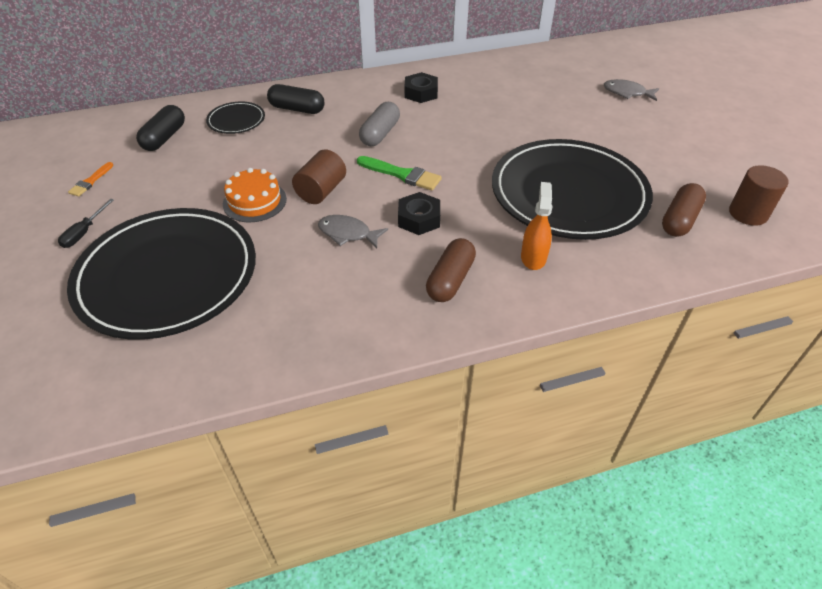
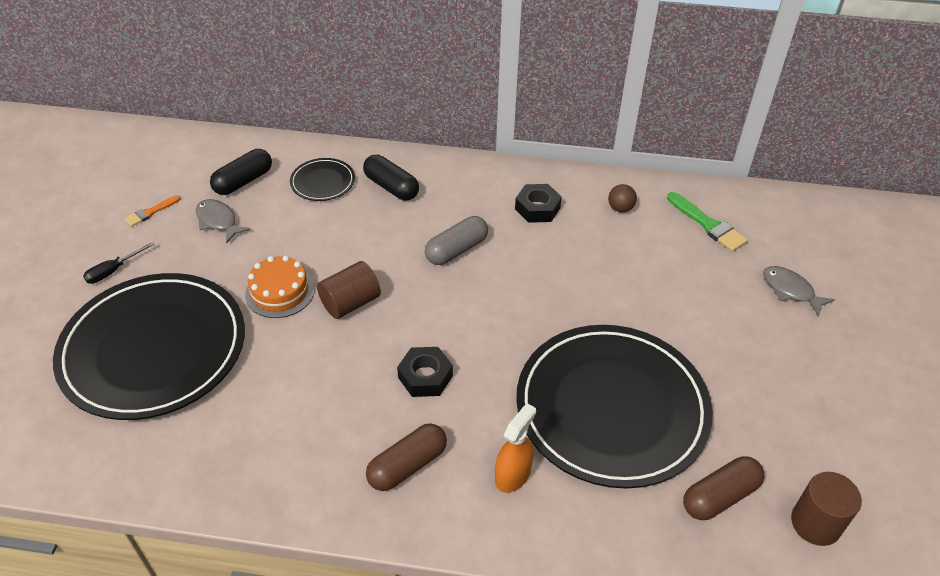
camera: 25 degrees right, 0 degrees up
(348, 233) = (343, 366): grey fish -> grey fish (218, 221)
(402, 174) = (445, 312): green brush -> green brush (708, 224)
(480, 78) = (620, 208): none -> brown ball

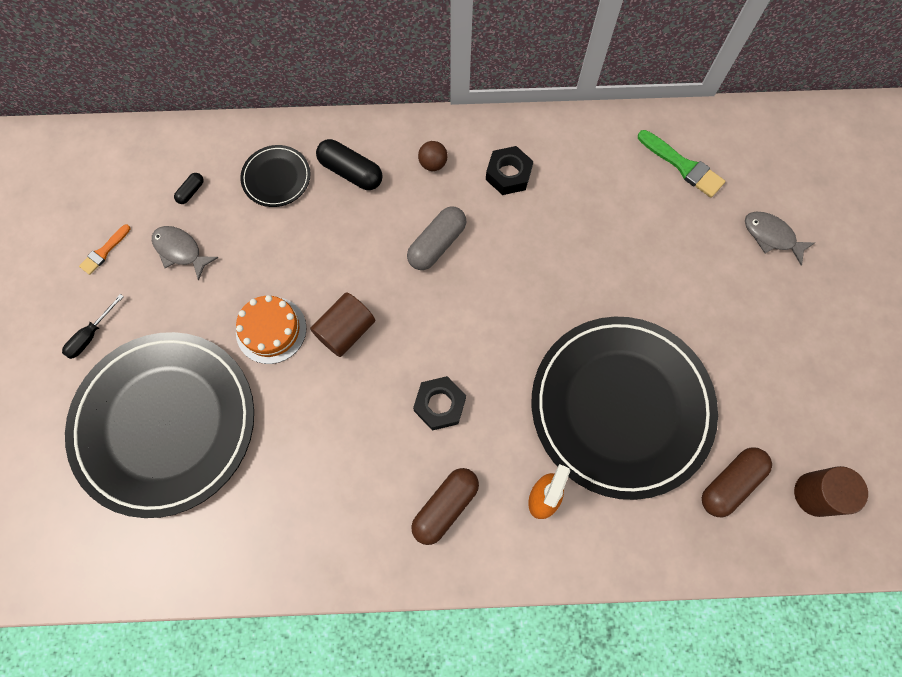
camera: 10 degrees left, 25 degrees up
(243, 181) = (191, 191): black capsule -> black capsule, size x0.50
(620, 208) = (592, 160): brown ball -> brown ball (433, 164)

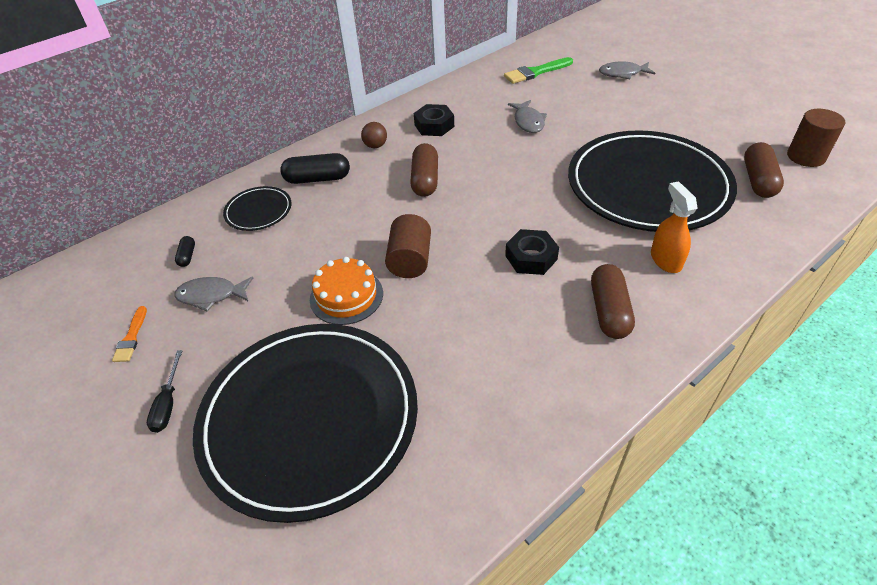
camera: 35 degrees left, 25 degrees down
(437, 244) = (425, 180): grey capsule -> brown capsule
(600, 236) = (528, 122): none -> grey fish
(683, 166) = (536, 72): green brush -> green brush turned 150 degrees clockwise

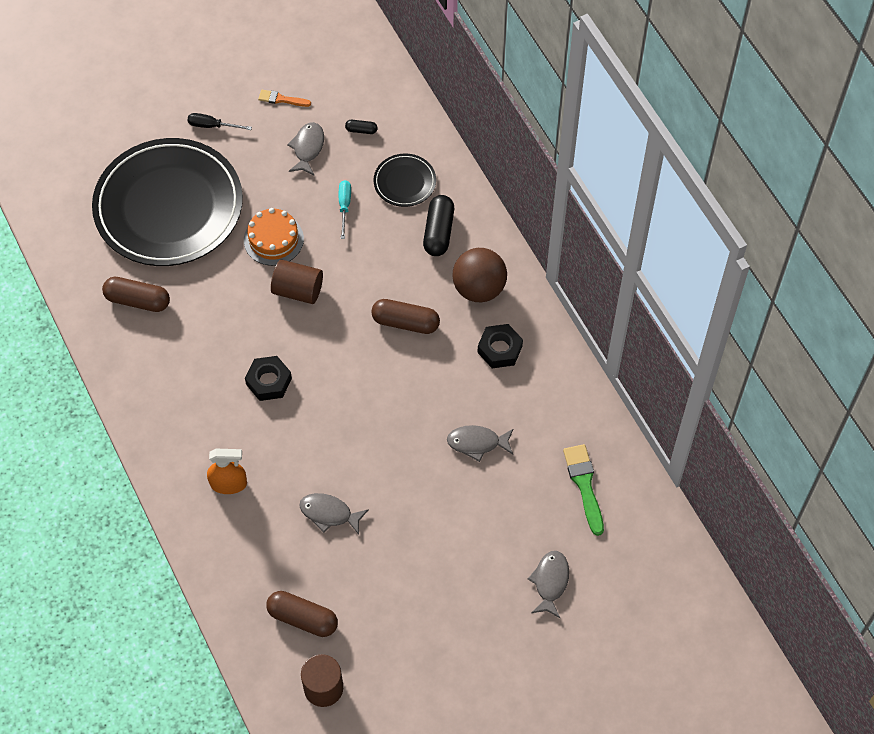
camera: 100 degrees right, 15 degrees up
(293, 248) = (344, 206): none -> turquoise screwdriver
(375, 146) = (479, 288): brown ball -> brown ball, size x1.99
(609, 311) = (191, 418): brown capsule -> brown capsule (138, 300)
(647, 186) = (329, 513): black plate -> grey fish

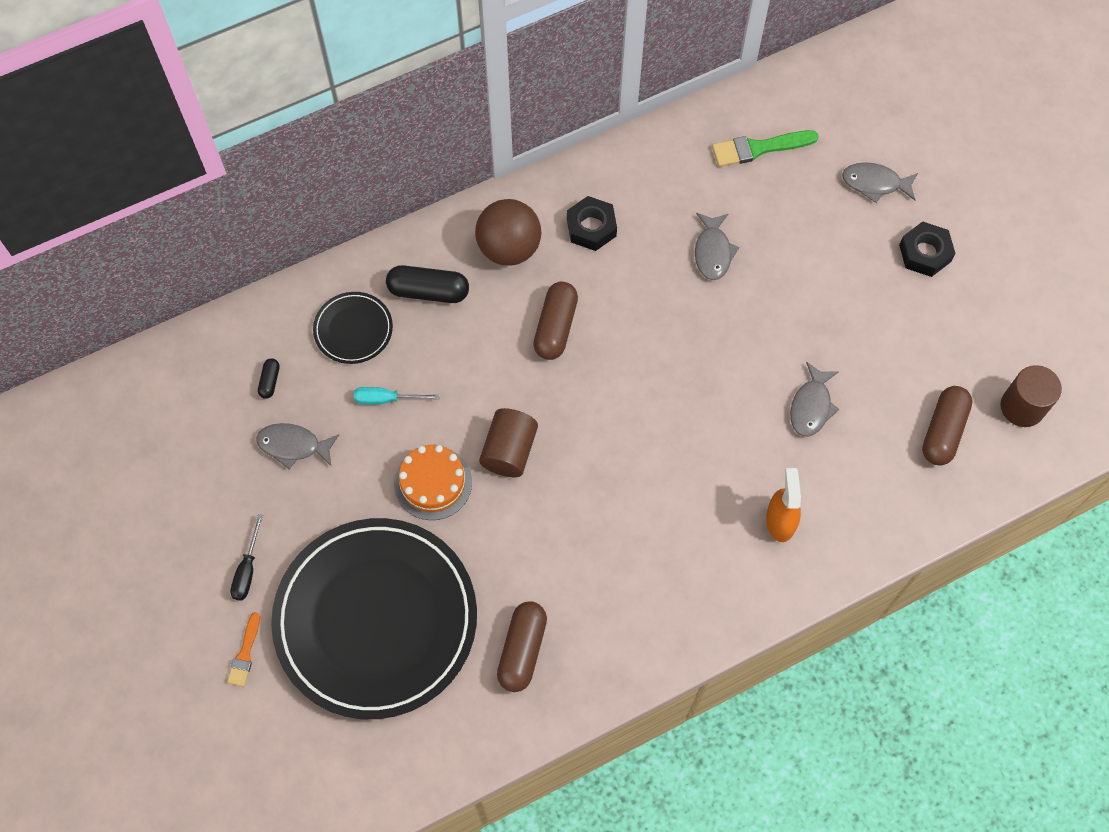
camera: 90 degrees left, 5 degrees up
(269, 381) = (639, 480): black nut -> black nut (925, 253)
(281, 99) = (211, 481): orange brush -> orange brush (245, 653)

